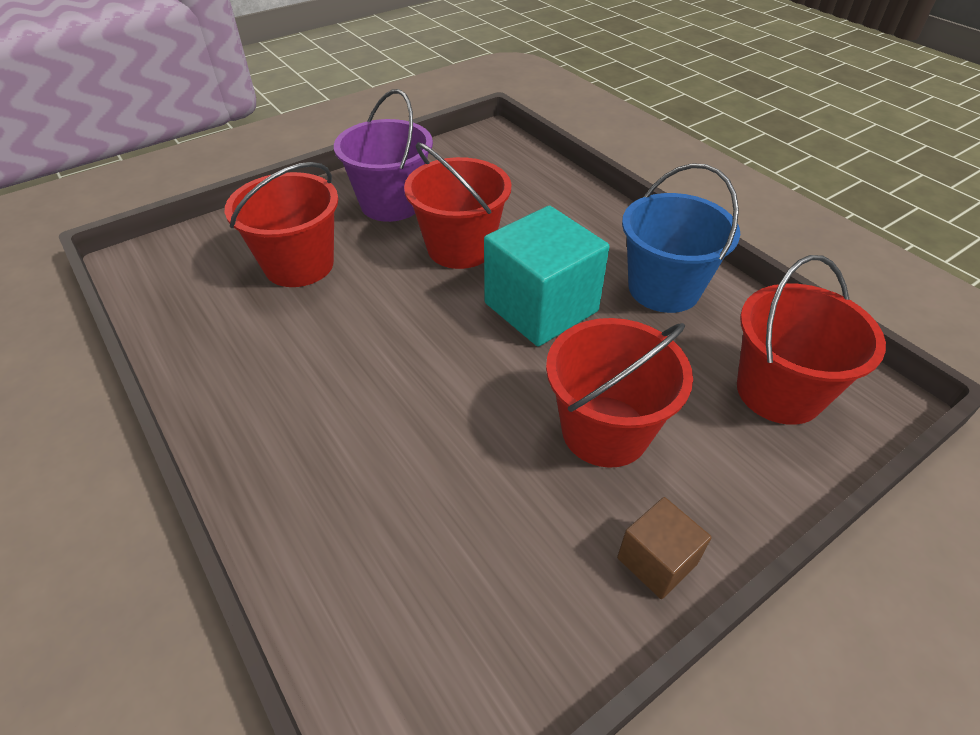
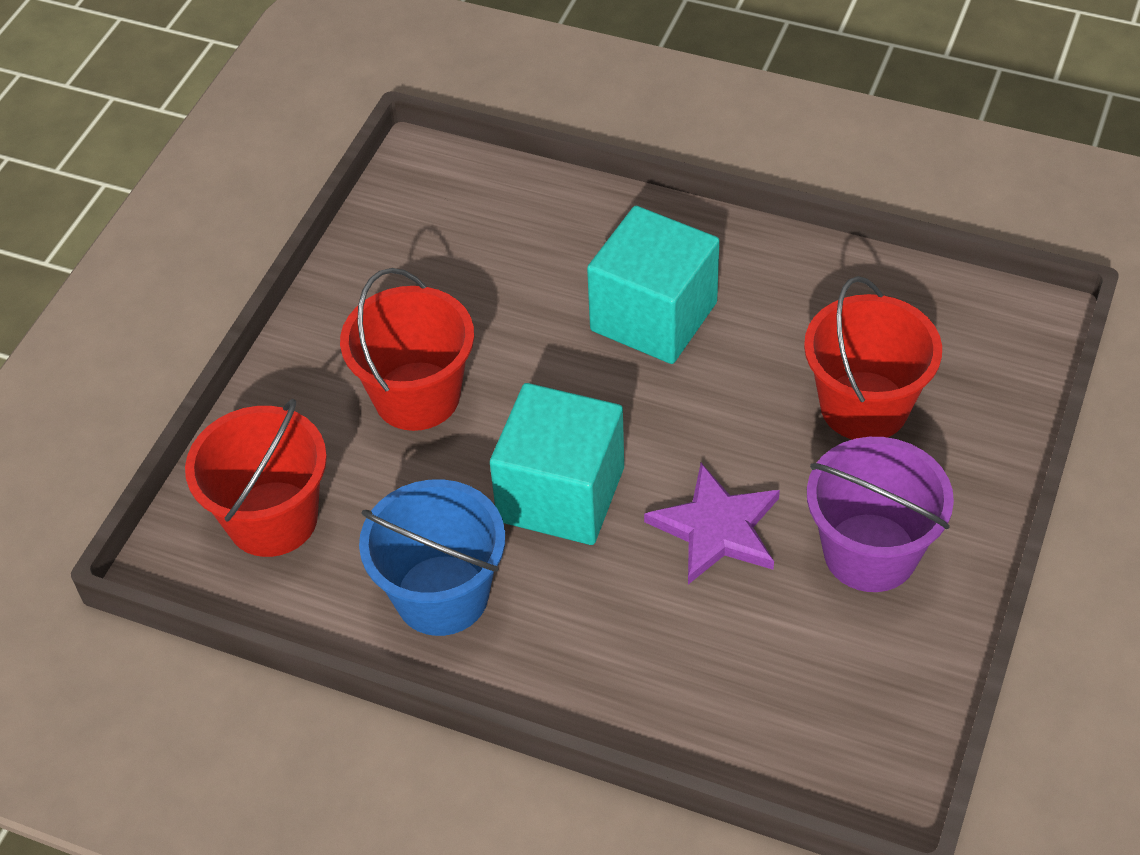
camera: 150 degrees right, 5 degrees up
(357, 393) = (653, 316): none -> turquoise cube
(460, 248) = (716, 528): red bucket -> purple star
(657, 561) = (327, 322): brown cube -> none

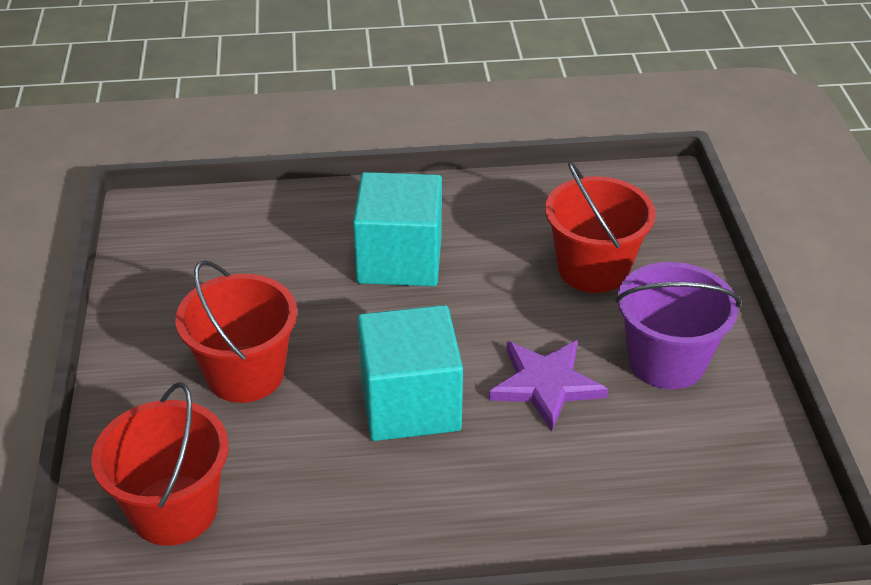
camera: 30 degrees left, 10 degrees down
(442, 595) = (361, 513): blue bucket -> none

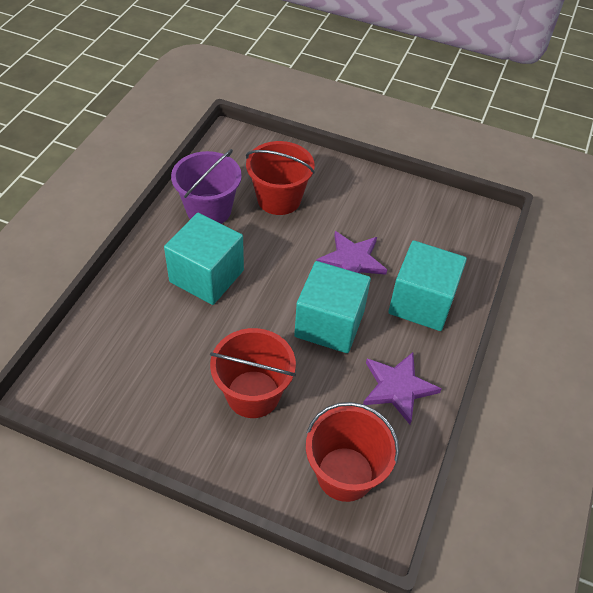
camera: 65 degrees left, 10 degrees up
(350, 518) = (398, 387): none -> purple star
(530, 492) = (421, 302): none -> turquoise cube
(666, 361) = (365, 207): purple bucket -> purple bucket (209, 210)

